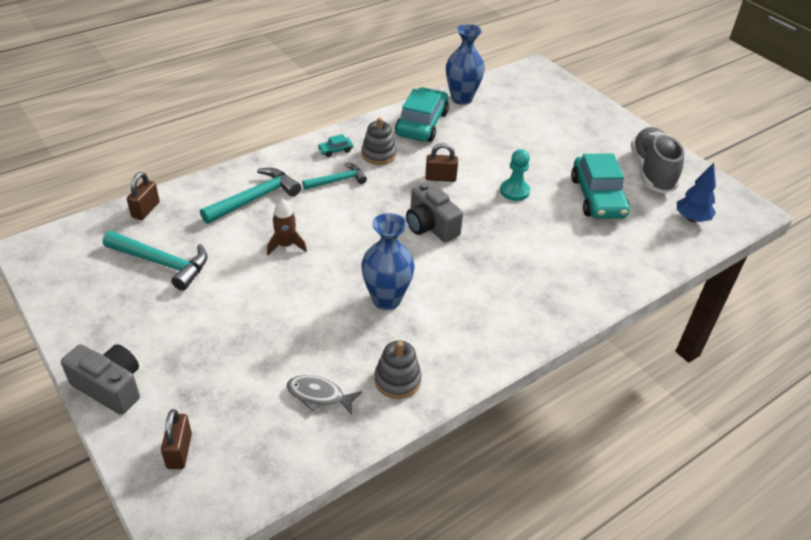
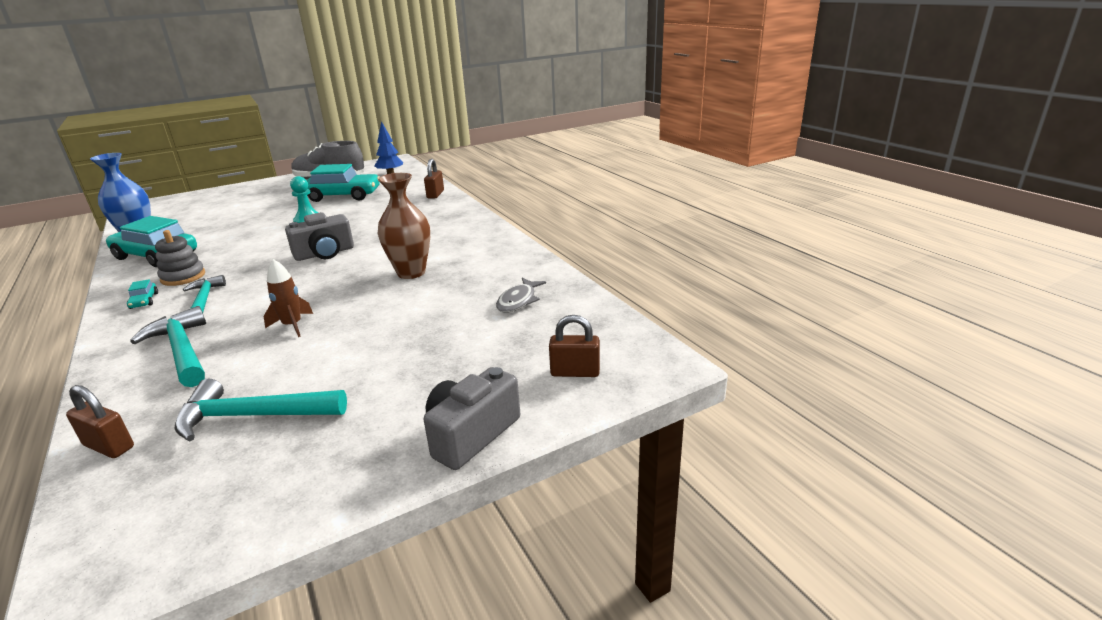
camera: 80 degrees left, 15 degrees down
(162, 263) = (253, 416): turquoise hammer -> turquoise hammer turned 120 degrees counterclockwise
(386, 299) = (411, 272): blue vase -> brown vase
(397, 380) = (510, 268): grey stacking toy -> none
(440, 178) = (257, 248): brown padlock -> brown padlock (435, 194)

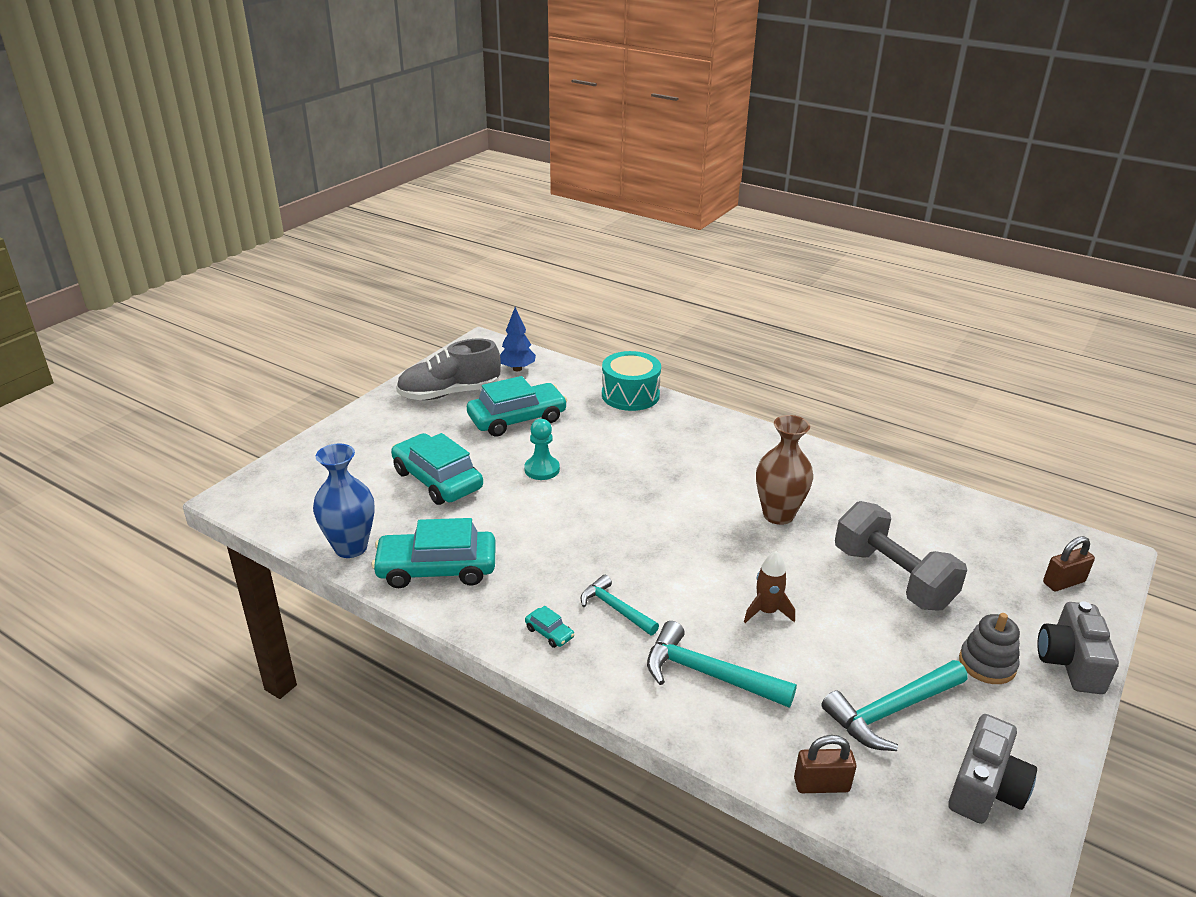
camera: 30 degrees left, 5 degrees up
(183, 277) = (534, 589): grey stacking toy -> grey stacking toy (987, 664)
(242, 216) = (437, 480): none -> turquoise car
(324, 253) = (645, 513): grey camera -> grey camera (985, 788)
(424, 329) = (892, 578): none -> grey dumbbell
(435, 194) = (630, 395): brown padlock -> turquoise drum
(518, 301) = (923, 522): grey fish -> none

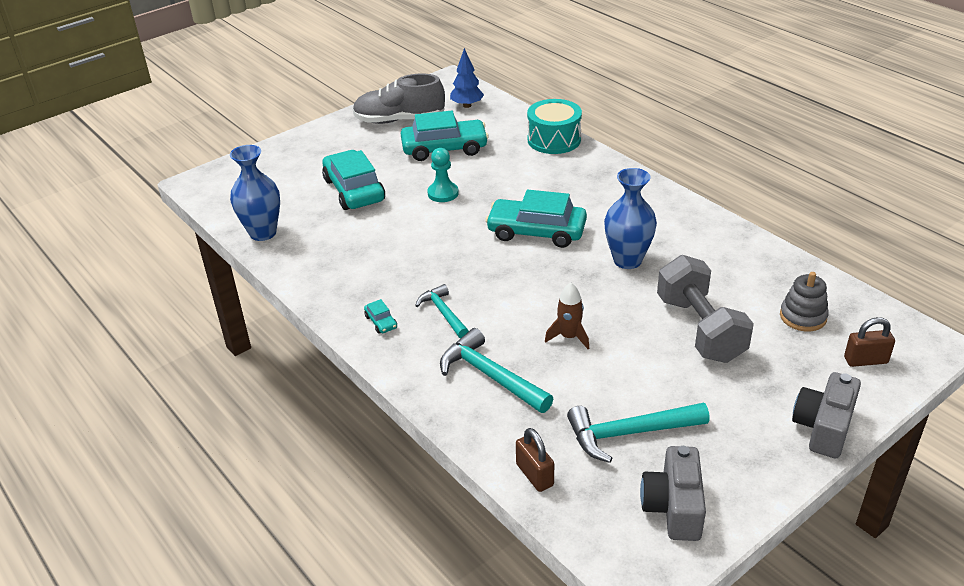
camera: 20 degrees right, 5 degrees up
(437, 569) = (319, 259): turquoise car -> turquoise car (536, 232)
(778, 515) = (627, 260): brown vase -> blue vase
(821, 785) = (534, 475): brown padlock -> brown padlock turned 45 degrees clockwise
(985, 788) = (673, 507): grey camera -> grey camera turned 135 degrees clockwise
(987, 664) = (742, 414): grey stacking toy -> grey stacking toy (803, 317)

